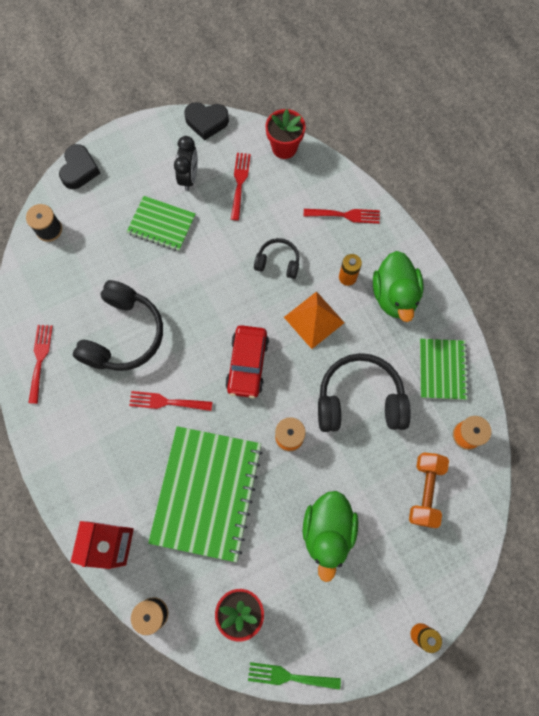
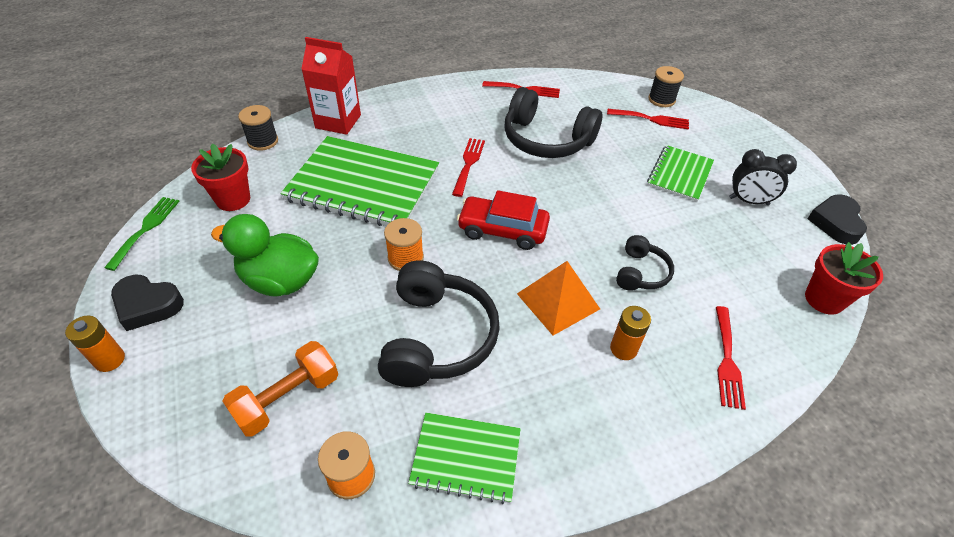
camera: 95 degrees right, 25 degrees down
(79, 170) = (735, 121): black heart -> black heart (147, 305)
(239, 183) = (753, 246): red fork -> red fork (651, 119)
(394, 295) = (595, 407): green duck -> none
(425, 491) = (287, 398): orange dumbbell -> orange dumbbell turned 60 degrees counterclockwise

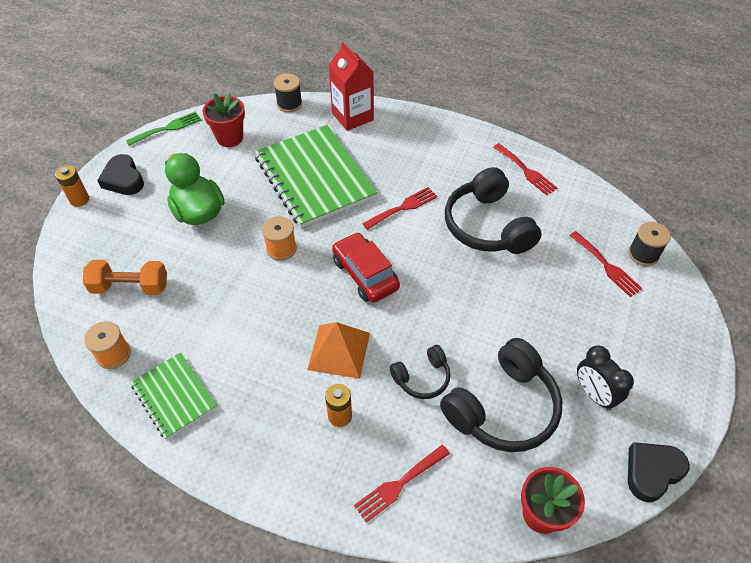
camera: 45 degrees right, 5 degrees up
(436, 337) = (240, 314): black headphones -> black headphones (503, 407)
(680, 174) = (563, 329): green notebook -> none

